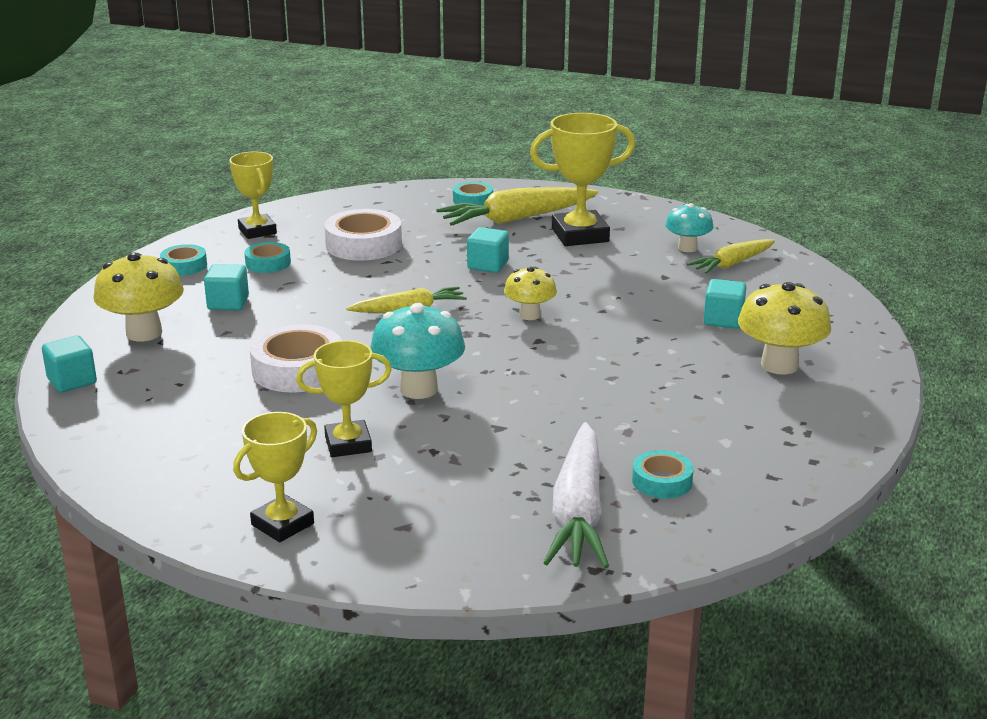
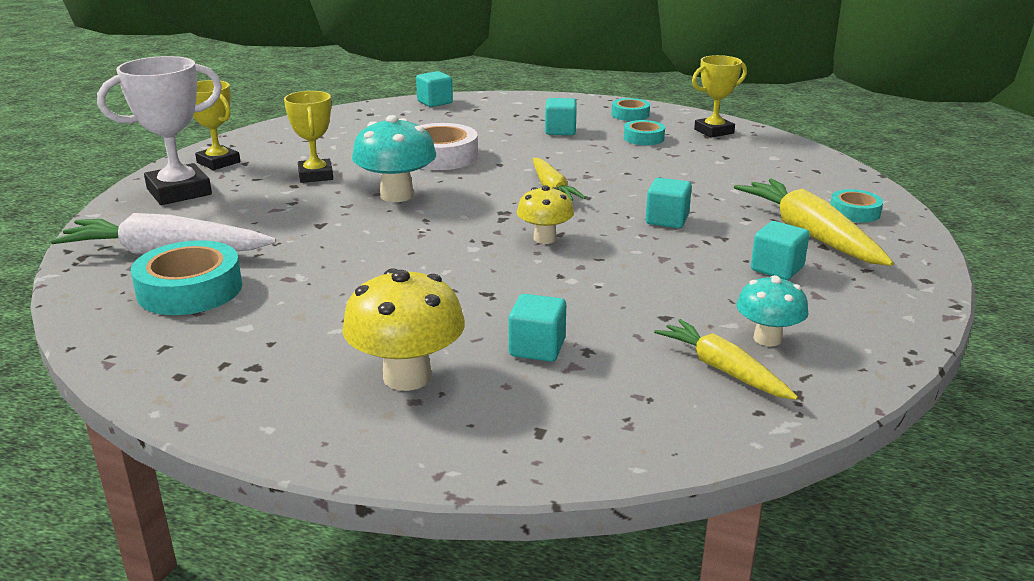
camera: 90 degrees right, 0 degrees up
(144, 333) = (506, 113): yellow mushroom -> none
(363, 244) = (699, 168): white tape -> none
(392, 537) = (179, 192): none -> white trophy
(580, 235) = (777, 269): yellow trophy -> turquoise cube
(662, 481) = (190, 290): turquoise tape -> turquoise tape, size x1.75

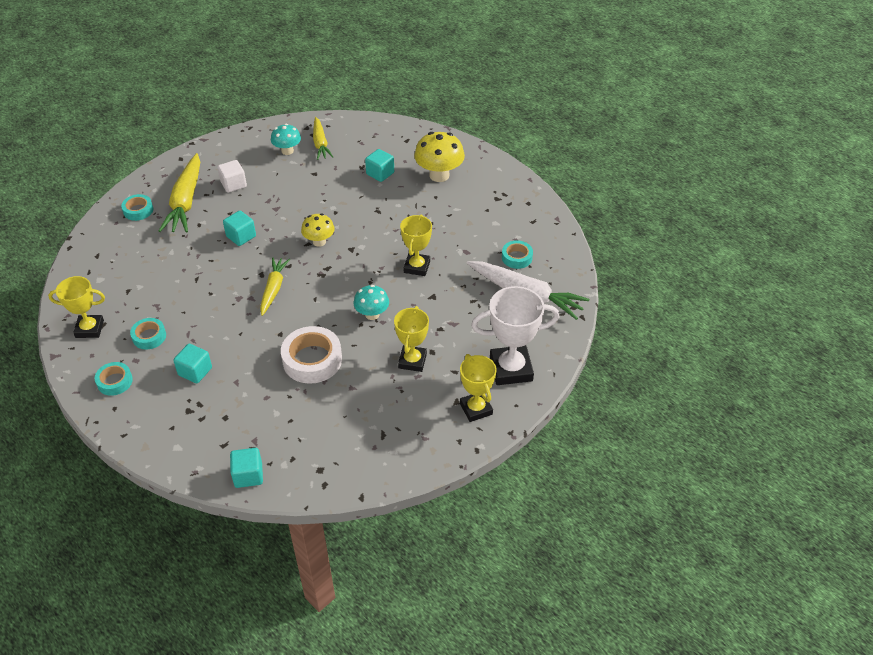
camera: 155 degrees left, 20 degrees up
(190, 290) = (517, 257): turquoise tape -> turquoise tape, size x0.57
(364, 245) = (417, 267): none -> yellow trophy
(397, 195) = (372, 314): turquoise mushroom -> turquoise mushroom, size x0.62
(777, 269) = (233, 184): turquoise cube -> white cube

